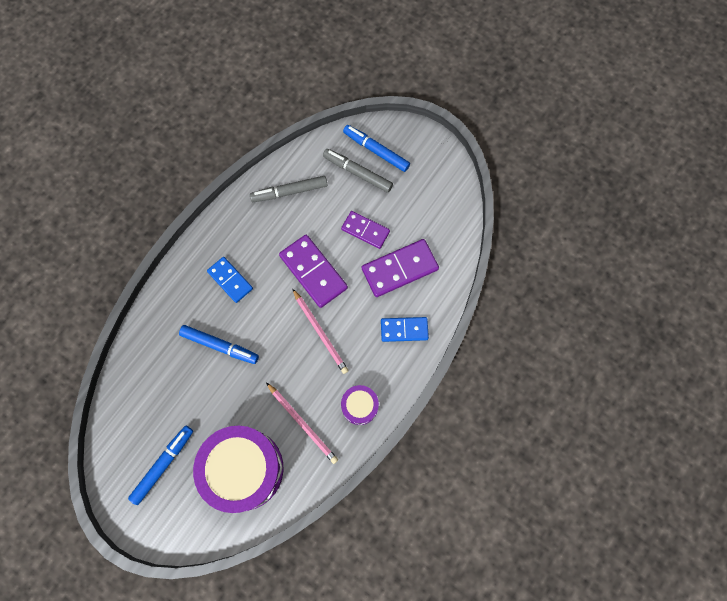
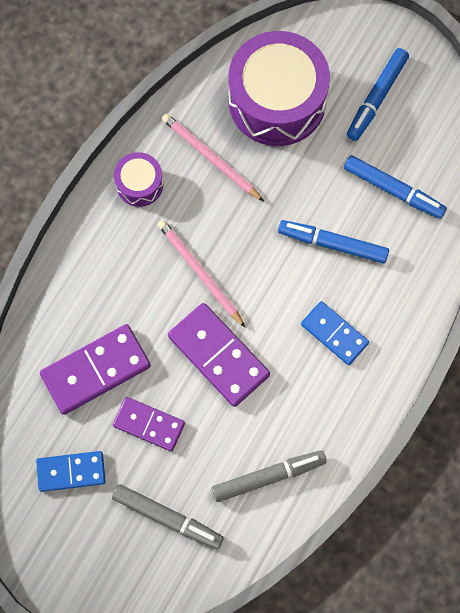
camera: 175 degrees right, 0 degrees up
(376, 151) = (141, 559): blue marker -> blue marker (393, 190)
(404, 329) = (86, 286): blue domino -> blue domino (71, 472)

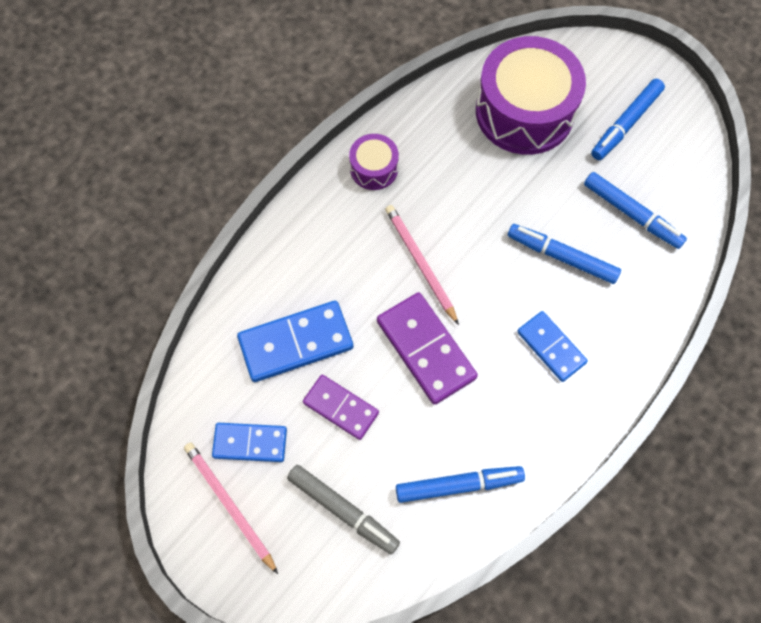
camera: 10 degrees right, 5 degrees down
(96, 370) = (296, 343): purple domino -> blue domino
(211, 158) = (450, 155): pink pencil -> pink pencil (230, 506)
(268, 476) = (458, 485): grey marker -> blue marker

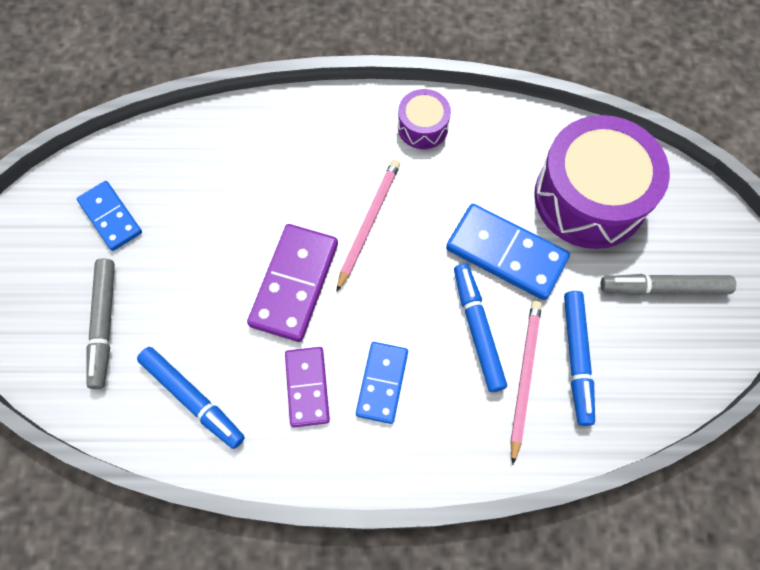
camera: 50 degrees right, 0 degrees up
(230, 506) = (49, 241): pink pencil -> pink pencil (524, 377)
(296, 343) = (220, 186): blue domino -> blue domino (506, 254)
(340, 408) = (190, 258): purple domino -> purple domino (307, 387)
(626, 124) = (664, 288): blue marker -> grey marker

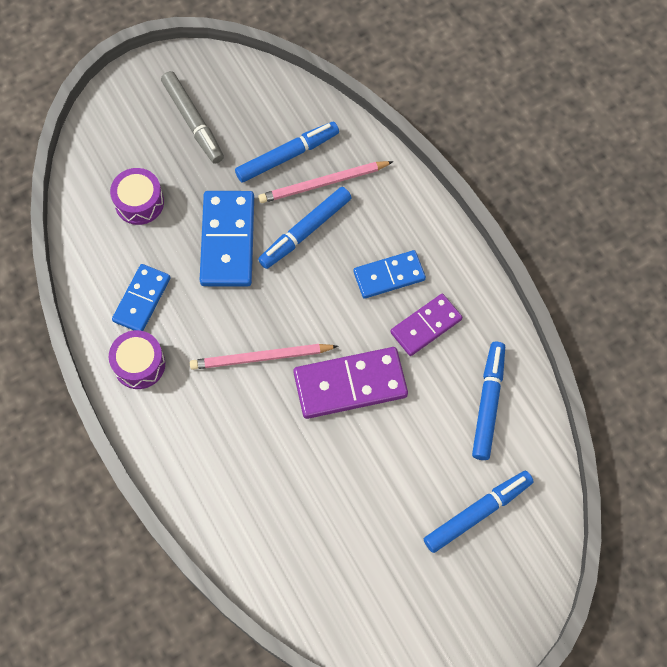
camera: 120 degrees left, 0 degrees up
(104, 325) = (477, 513): grey marker -> blue marker
(110, 217) = (384, 579): blue domino -> blue domino (142, 300)
(590, 198) = (139, 202): purple drum -> purple drum, size x0.48

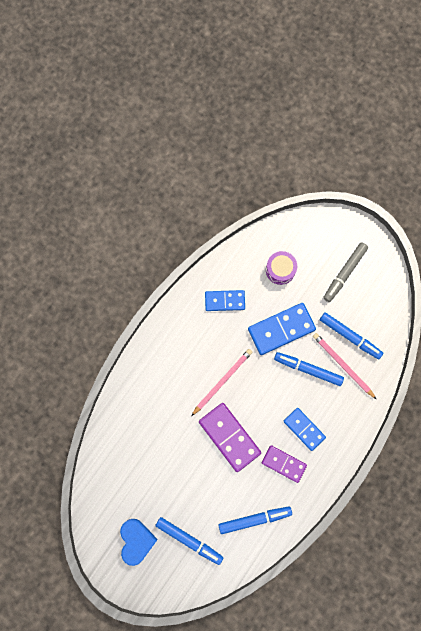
camera: 65 degrees right, 10 degrees up
(139, 364) = (188, 318): purple drum -> none
(261, 358) = (222, 381): pink pencil -> pink pencil turned 75 degrees clockwise
(443, 595) = (136, 541): none -> blue heart

